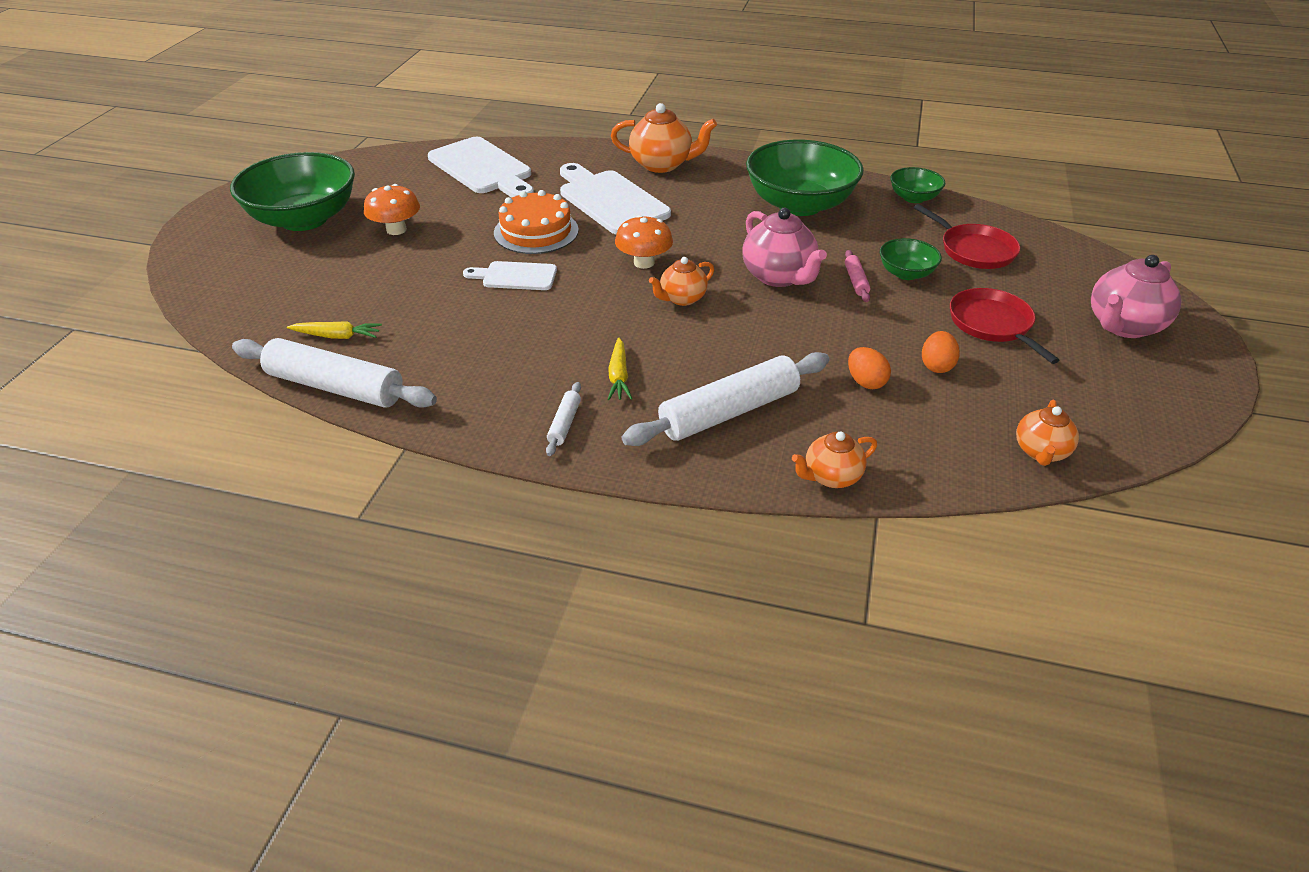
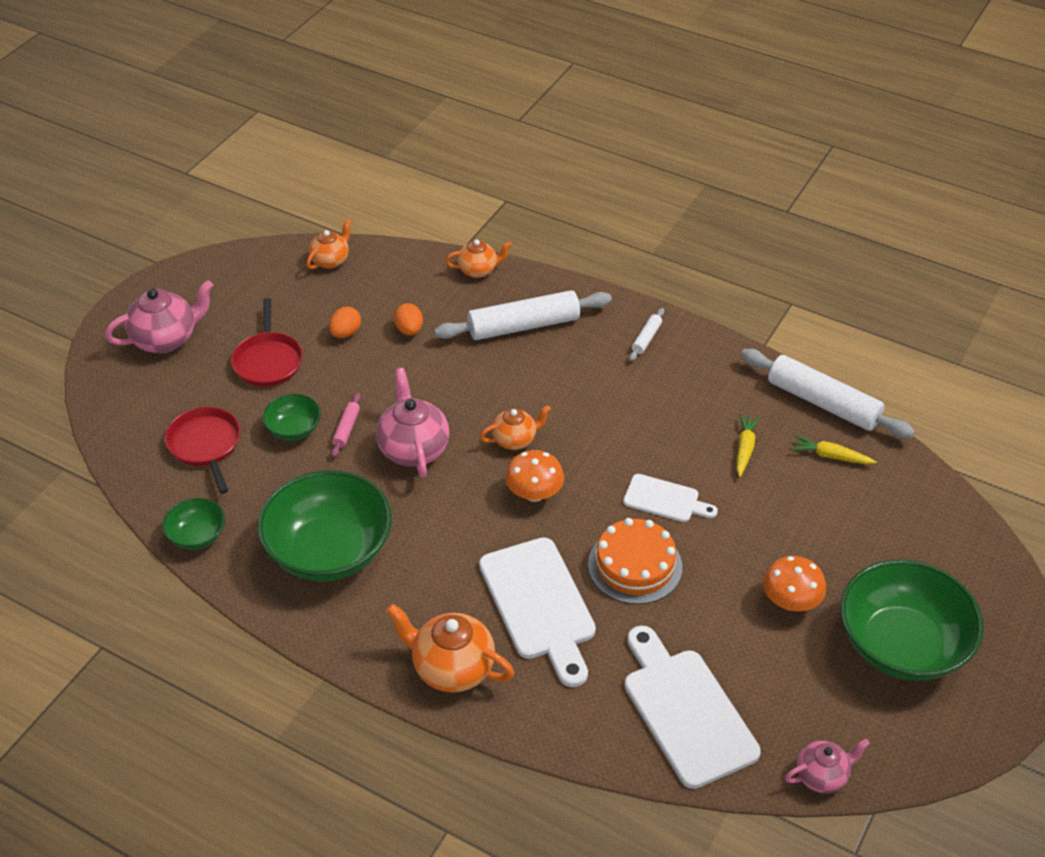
camera: 165 degrees left, 5 degrees up
(384, 156) = (822, 776): none -> pink teapot
(619, 376) = (596, 370): yellow carrot -> yellow carrot (744, 448)

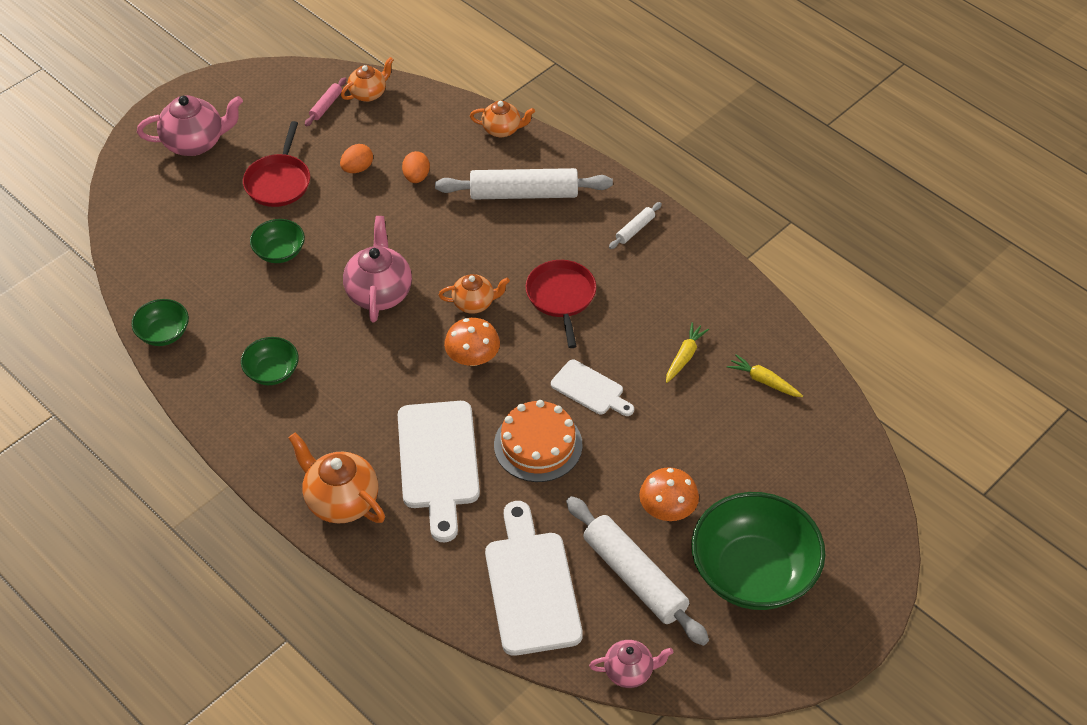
camera: 15 degrees right, 5 degrees up
(205, 445) = (197, 251): red pan -> red pan (561, 297)
(329, 551) = (272, 372): green bowl -> green bowl, size x0.48
(346, 429) = (326, 261): pink rolling pin -> pink rolling pin (326, 106)
(823, 402) = (779, 327): white rolling pin -> white rolling pin (635, 577)

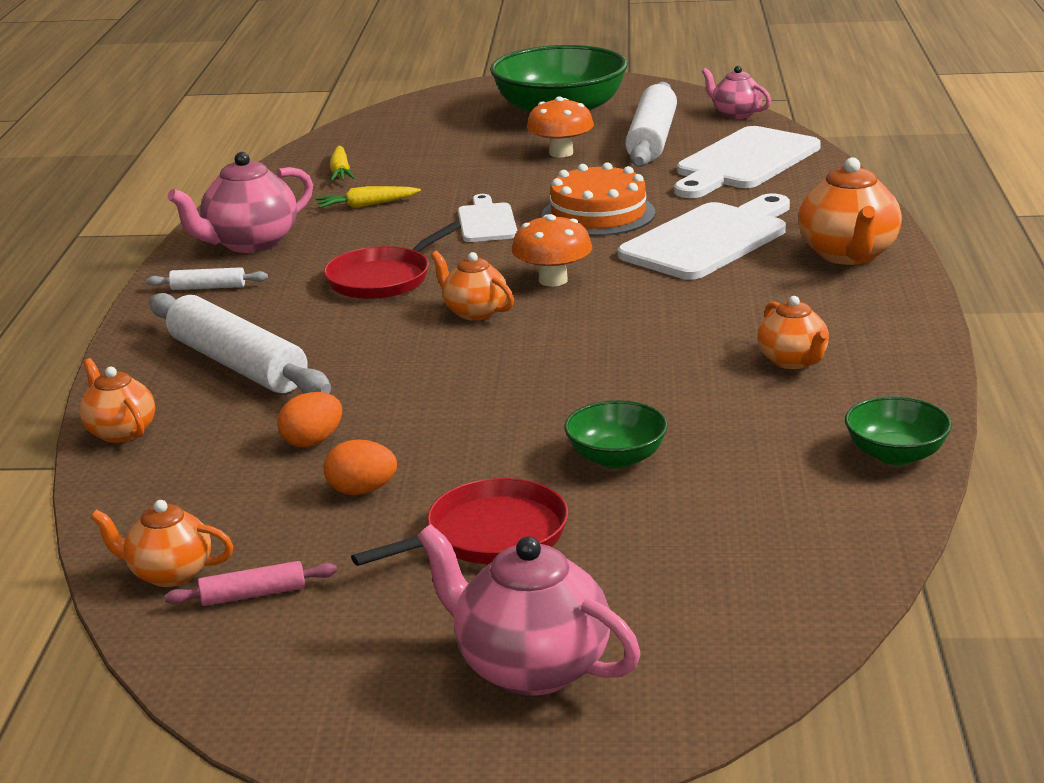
camera: 130 degrees left, 25 degrees down
(272, 372) = (793, 361): green bowl -> orange teapot
(379, 293) = (559, 365): pink teapot -> pink teapot (250, 243)

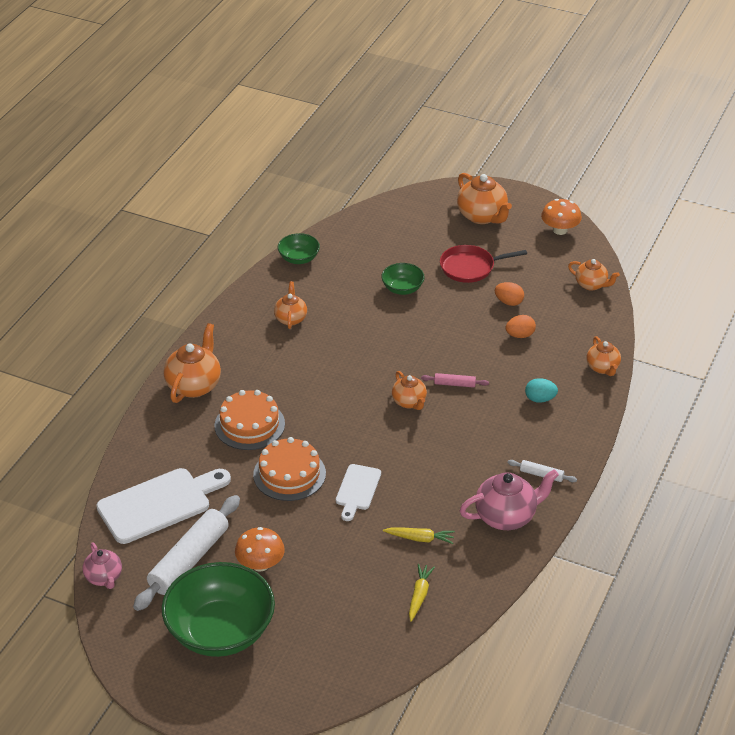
camera: 160 degrees left, 15 degrees up
(238, 364) = (540, 399): white rolling pin -> turquoise egg
(253, 595) = (563, 267): pink rolling pin -> pink rolling pin (454, 384)
(383, 279) = (443, 449): red pan -> none
(530, 667) = (482, 216): pink teapot -> orange teapot
(553, 280) = (355, 416): orange mushroom -> orange mushroom (560, 230)
(709, 239) = (249, 425): white cutting board -> orange cake

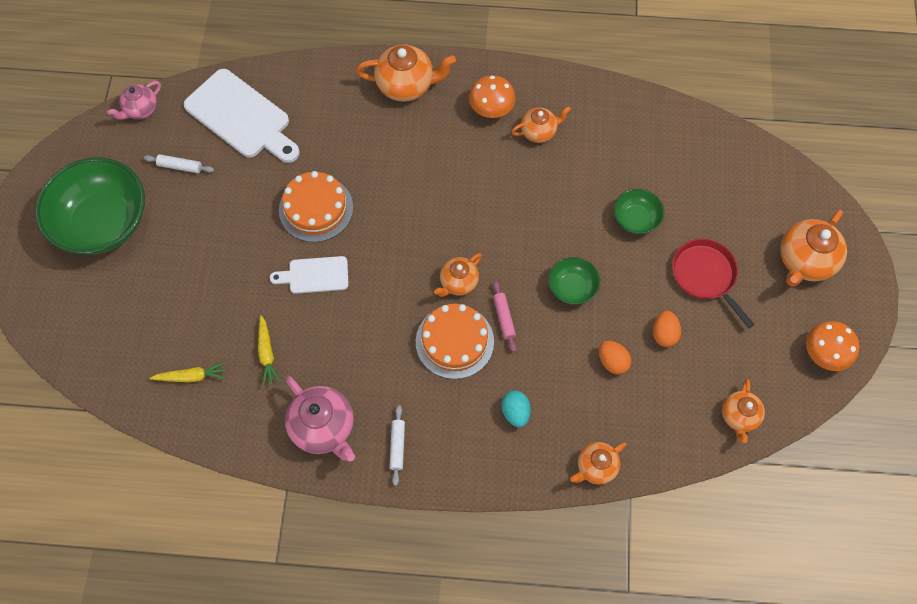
camera: 70 degrees right, 25 degrees up
(189, 560) = (180, 166): white rolling pin -> white rolling pin, size x0.44
(249, 425) = (370, 151): orange cake -> orange cake (454, 341)
(260, 564) = (192, 225): orange mushroom -> orange mushroom (491, 109)
(299, 258) = (637, 106): green bowl -> green bowl (572, 288)

